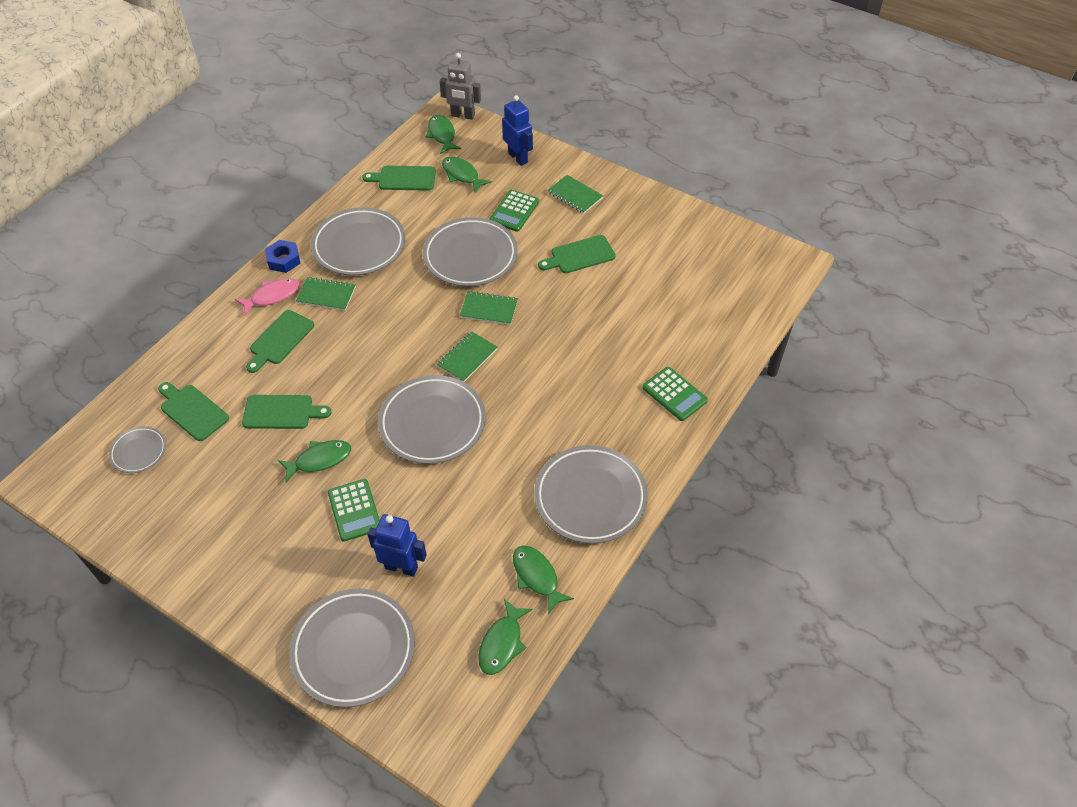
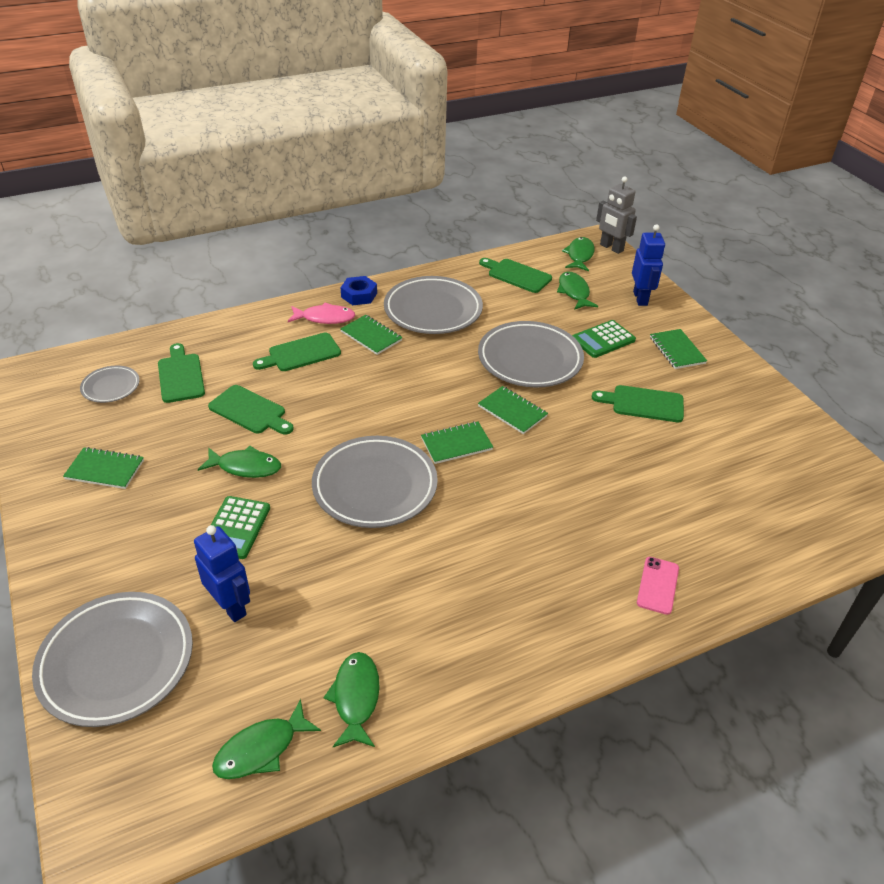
camera: 30 degrees right, 10 degrees down
(205, 522) = (105, 469): none -> green notebook
(590, 497) = (480, 645): grey plate -> none
(674, 394) = (657, 585): green calculator -> pink phone

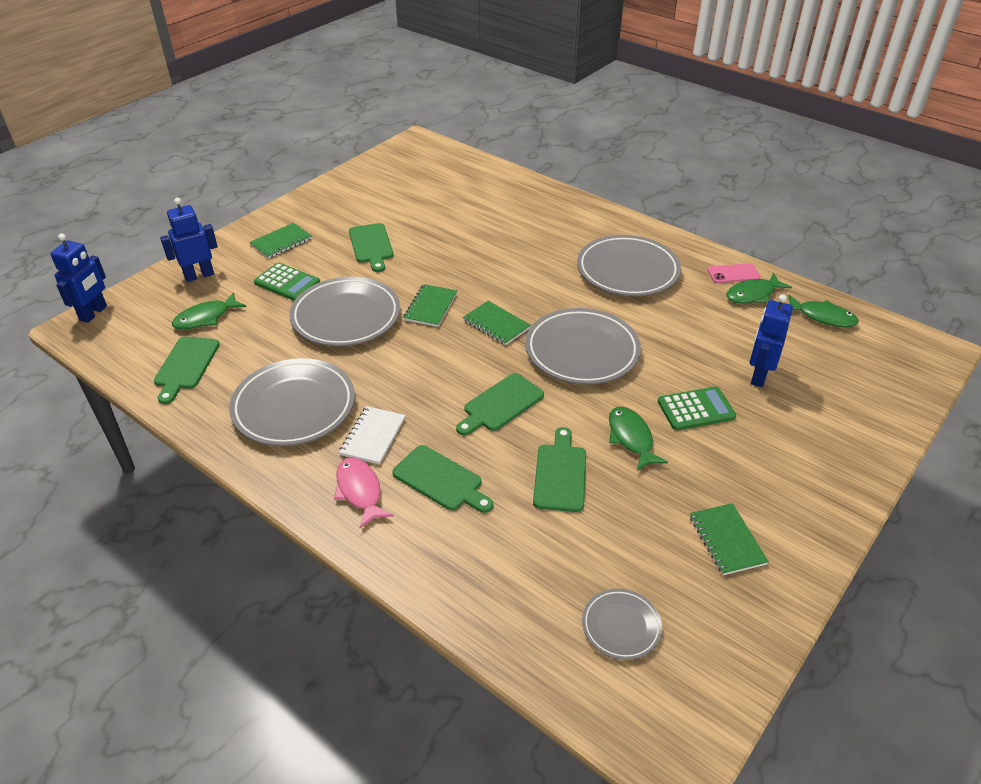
camera: 115 degrees left, 0 degrees up
(117, 661) = (856, 409): grey plate -> grey plate (627, 271)
(181, 376) = (552, 568): green cutting board -> green cutting board (500, 404)
(359, 295) = (293, 481): blue nut -> none
(371, 336) = (373, 436): green notebook -> white notebook
(579, 255) = (120, 331): green fish -> none
(611, 248) = (94, 313): grey robot -> blue robot
(657, 585) = (556, 210): pink phone -> pink phone (733, 274)

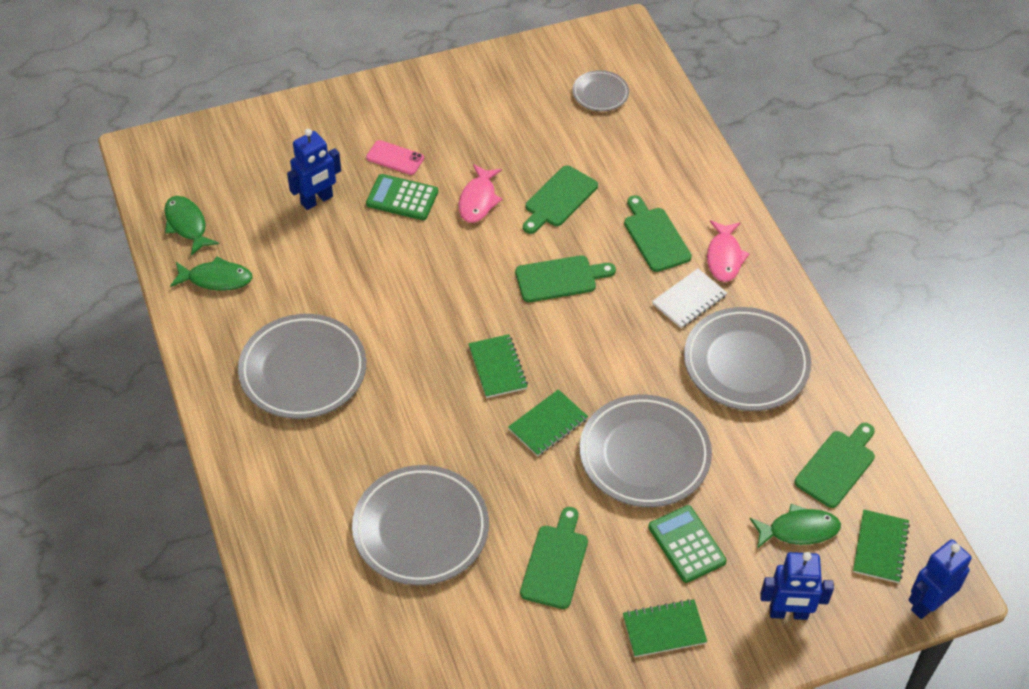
camera: 150 degrees left, 10 degrees up
(582, 351) = (443, 297): grey plate -> grey plate (421, 529)
(631, 438) = (478, 200): green fish -> pink fish
(726, 540) = (483, 105): green notebook -> green notebook (880, 547)
(733, 274) = (203, 312): pink phone -> pink phone (395, 158)

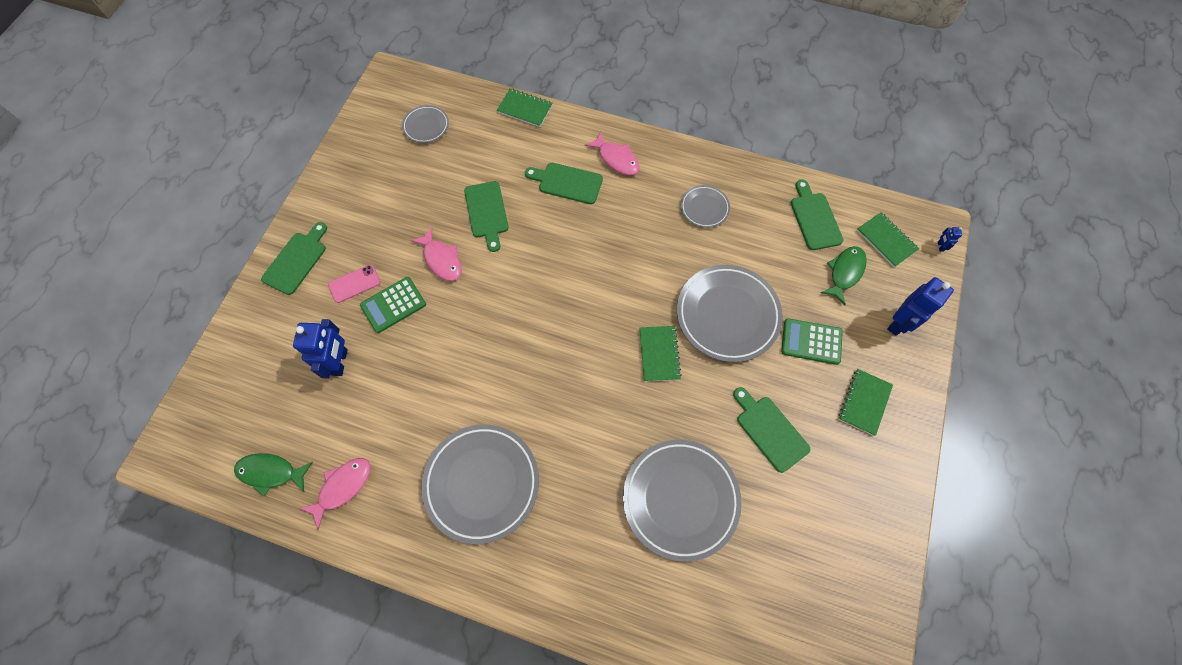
camera: 50 degrees left, 15 degrees up
(216, 279) = (342, 487): green fish -> pink fish
(498, 367) = (589, 350): green notebook -> green notebook (525, 109)
(560, 278) = (550, 260): green cutting board -> green cutting board (296, 260)
(689, 300) = (632, 201): white notebook -> none
(746, 363) = (704, 208): grey plate -> grey plate, size x0.51
(928, 604) = (940, 246): blue robot -> blue robot, size x0.42

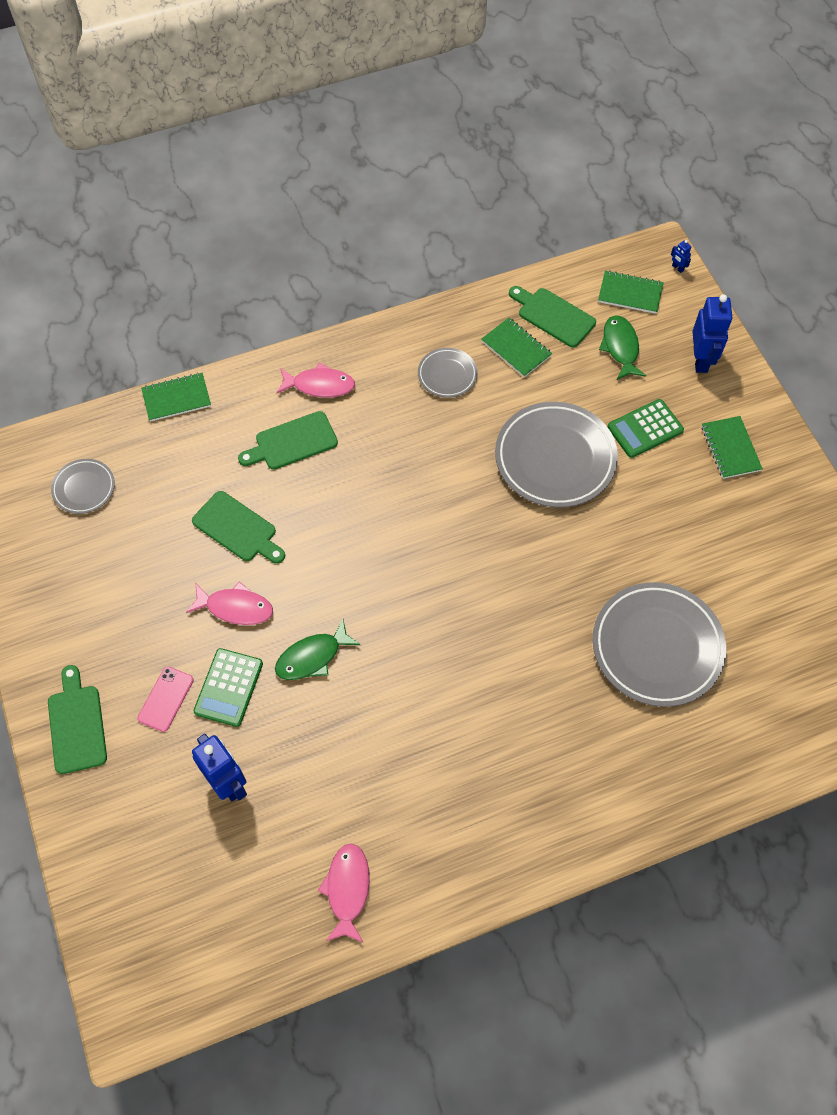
camera: 40 degrees left, 5 degrees down
(271, 472) = (261, 937): green fish -> green fish (312, 657)
(482, 483) = (475, 776): grey plate -> none
(659, 354) = (527, 538): green notebook -> green notebook (516, 348)
(769, 430) = (677, 531): green cutting board -> none

